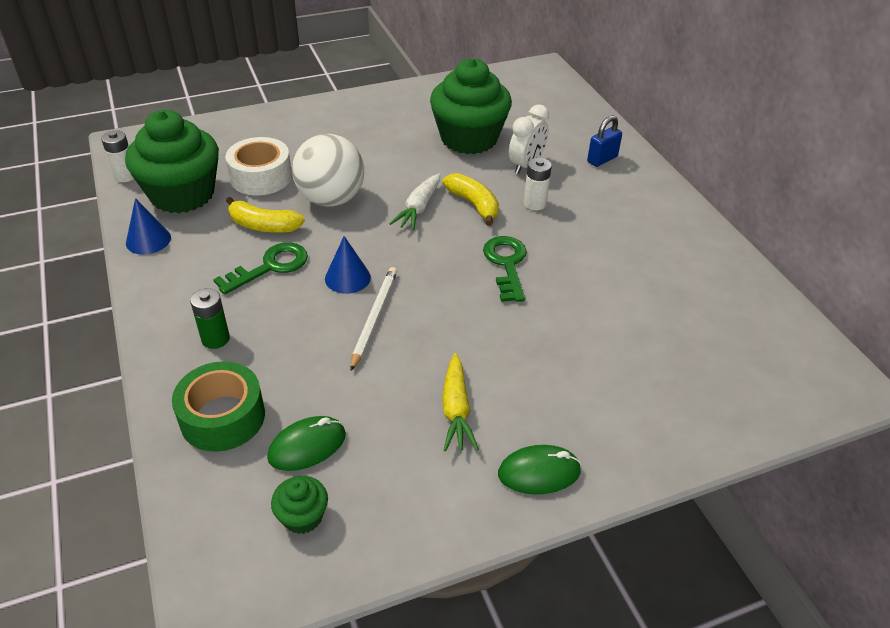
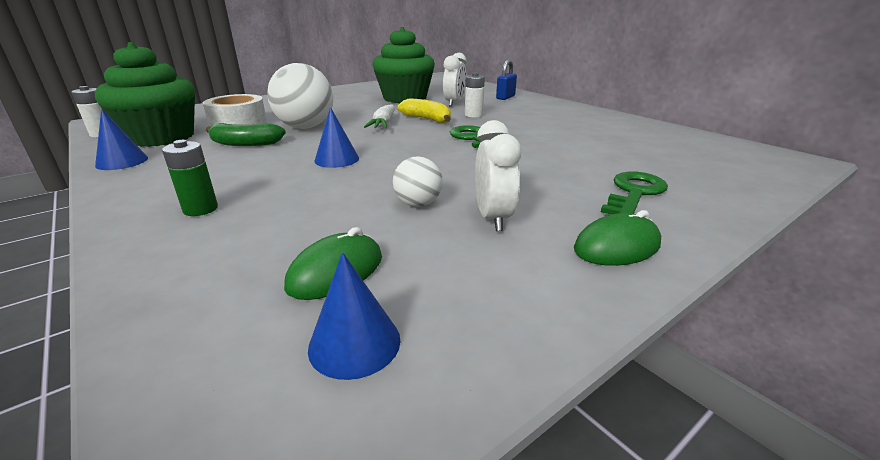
camera: 15 degrees left, 15 degrees down
(222, 417) = (214, 265): green tape -> none
(263, 226) = (245, 144): yellow banana -> green banana
(270, 267) = (257, 162): green key -> green key (634, 193)
(302, 516) = (354, 343): green cupcake -> blue cone
(374, 318) = (373, 176): white pencil -> none
(399, 373) = (418, 204): none -> white ball
(456, 410) = (493, 218): yellow carrot -> white clock

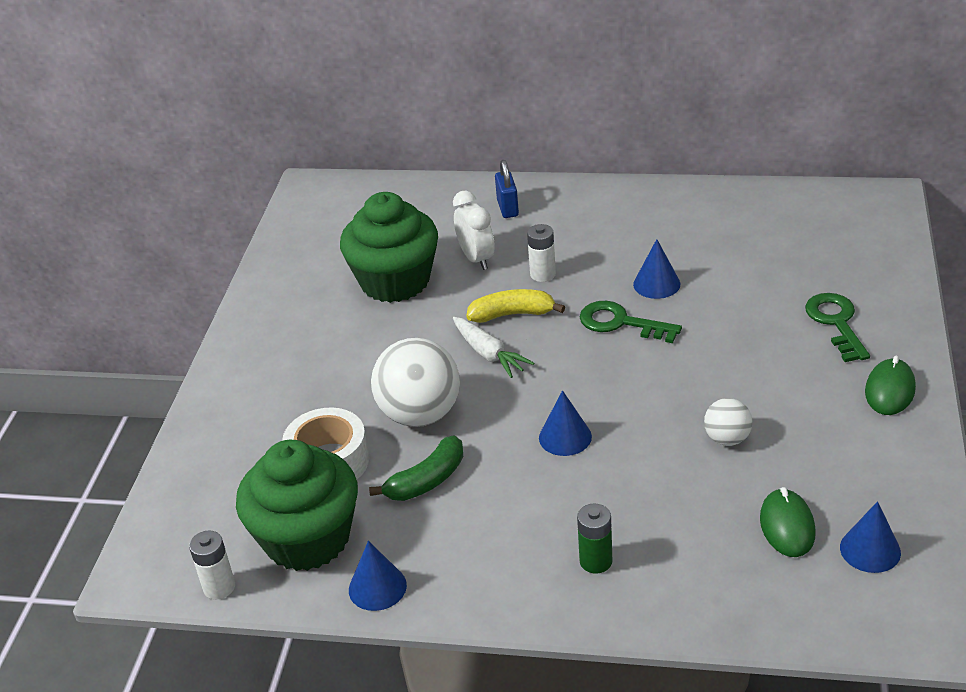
camera: 40 degrees left, 10 degrees up
(493, 218) = (793, 416): white clock -> none
(529, 136) = (656, 284): none -> blue cone

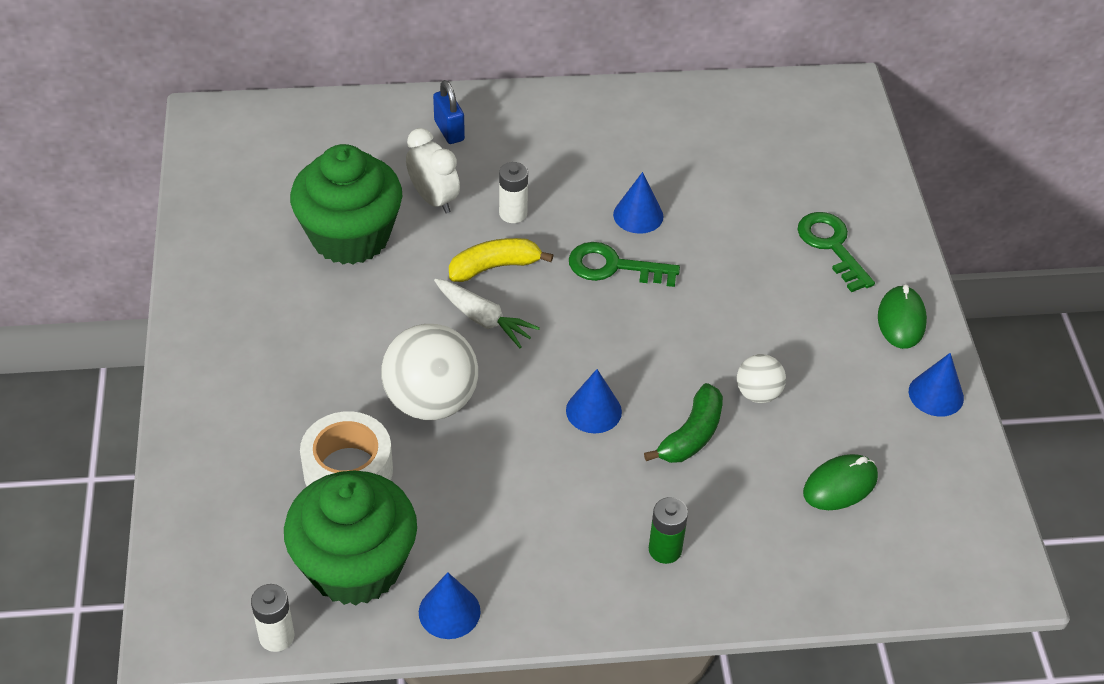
camera: 20 degrees left, 10 degrees up
(427, 480) = (463, 480): green banana -> green banana (691, 435)
(787, 526) = (840, 485): green mouse -> green mouse turned 75 degrees clockwise
(870, 550) = (923, 500): blue cone -> blue cone (936, 394)

